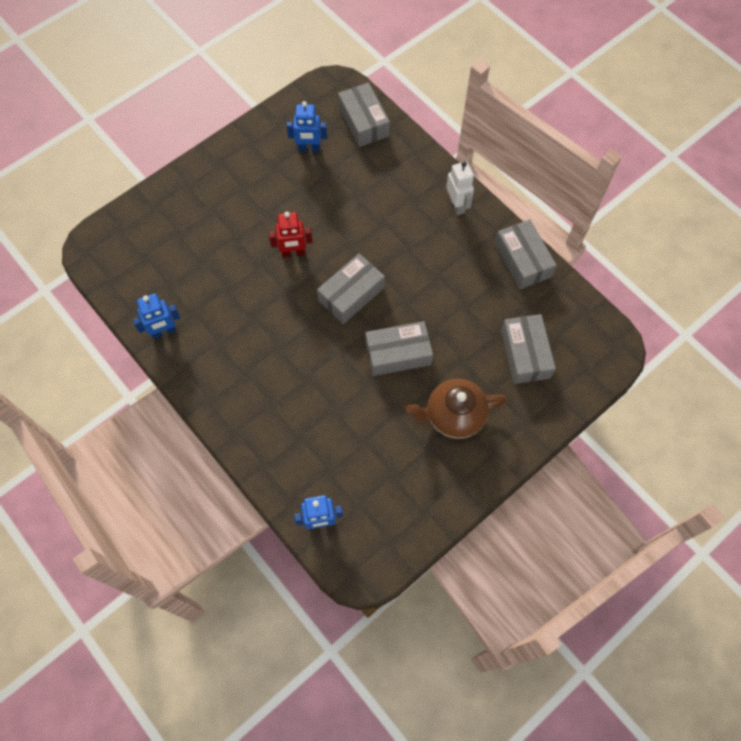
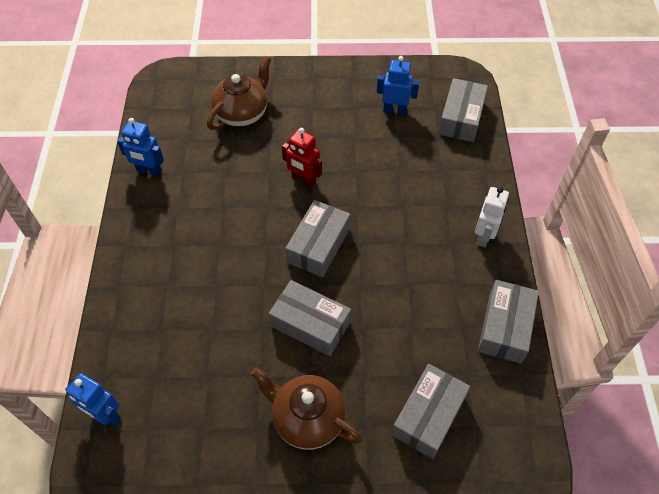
camera: 40 degrees right, 10 degrees down
(192, 232) = (242, 113): none -> brown teapot
(309, 148) = (394, 110): blue robot -> blue robot turned 150 degrees clockwise
(351, 294) = (318, 245): grey box -> grey box turned 60 degrees counterclockwise

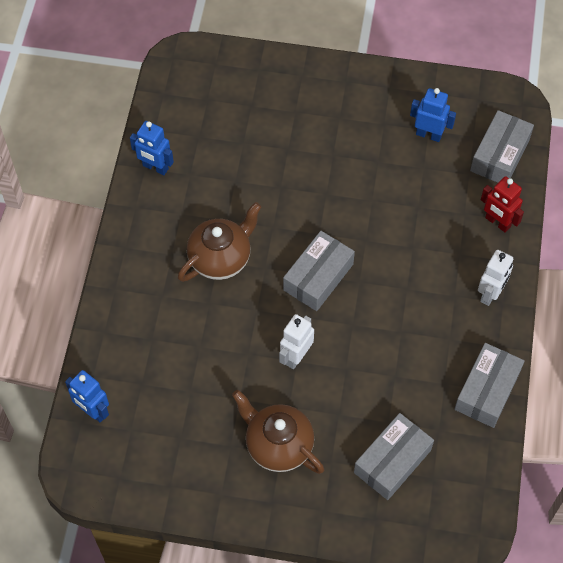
camera: 10 degrees right, 5 degrees up
(242, 113) = (262, 114): brown teapot -> brown teapot (221, 258)
(303, 180) = (315, 202): red robot -> red robot (497, 222)
(310, 324) = (296, 356): grey box -> white robot

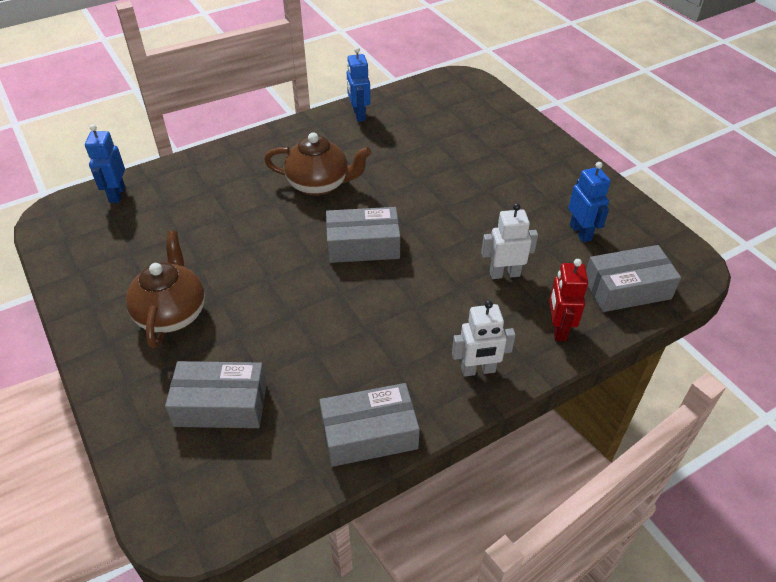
camera: 50 degrees right, 15 degrees down
(296, 356) = (272, 275): white robot -> white robot (504, 274)

